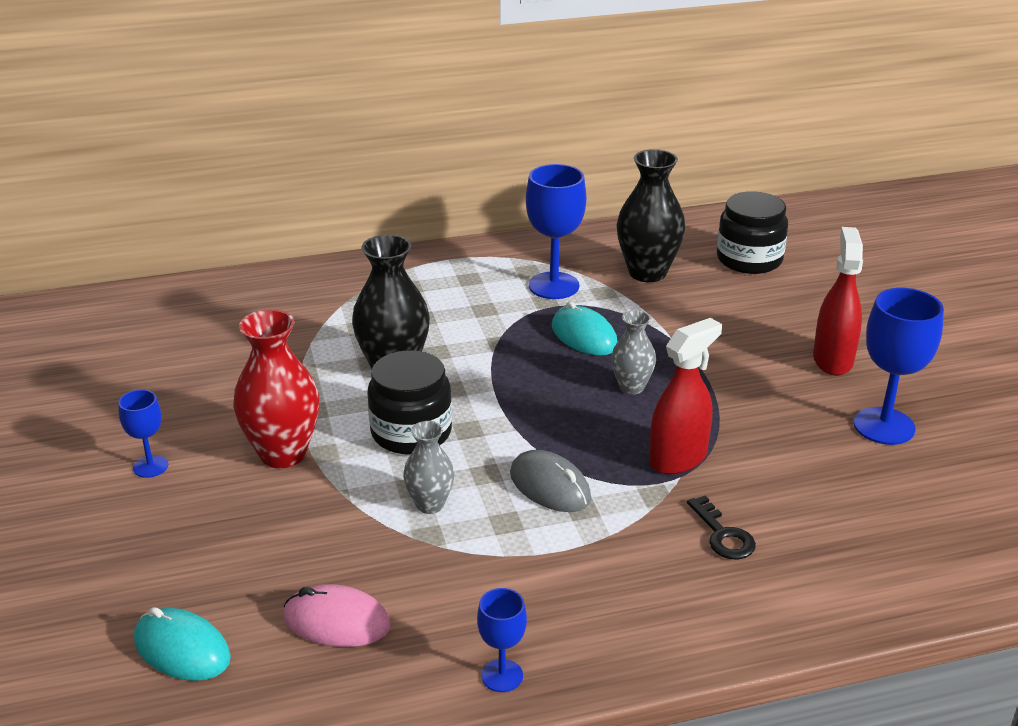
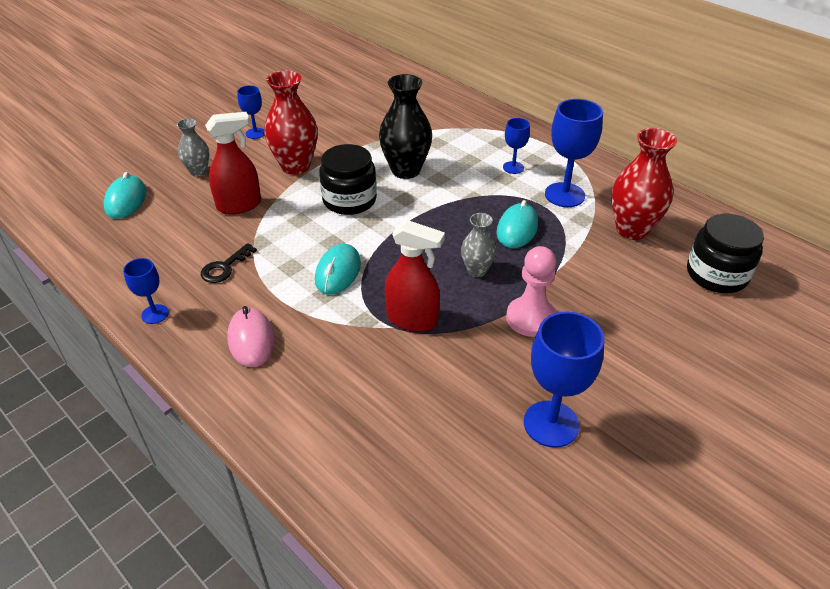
camera: 60 degrees right, 10 degrees up
(337, 622) = (169, 239): pink mouse -> pink mouse (251, 340)
(430, 504) = (287, 232): grey vase -> grey vase (198, 171)
(470, 296) = (513, 167): none -> blue goblet
(550, 486) = (338, 272): grey mouse -> turquoise mouse
(647, 273) = (632, 230): black vase -> red vase
(723, 535) = (342, 368): black key -> black key (225, 267)
(733, 382) = (531, 318): none -> pink pawn
(832, 360) = (618, 366): red spray bottle -> red spray bottle (239, 205)

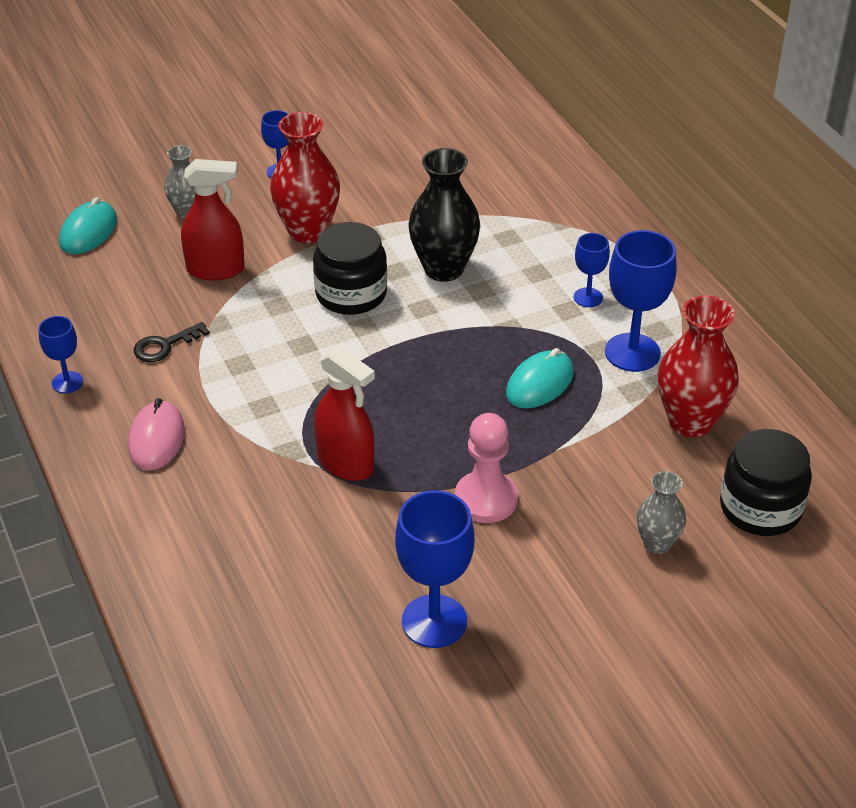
camera: 20 degrees right, 0 degrees up
(338, 272) = (290, 384): turquoise mouse -> none
(477, 270) = (456, 424): grey vase -> grey vase (657, 543)

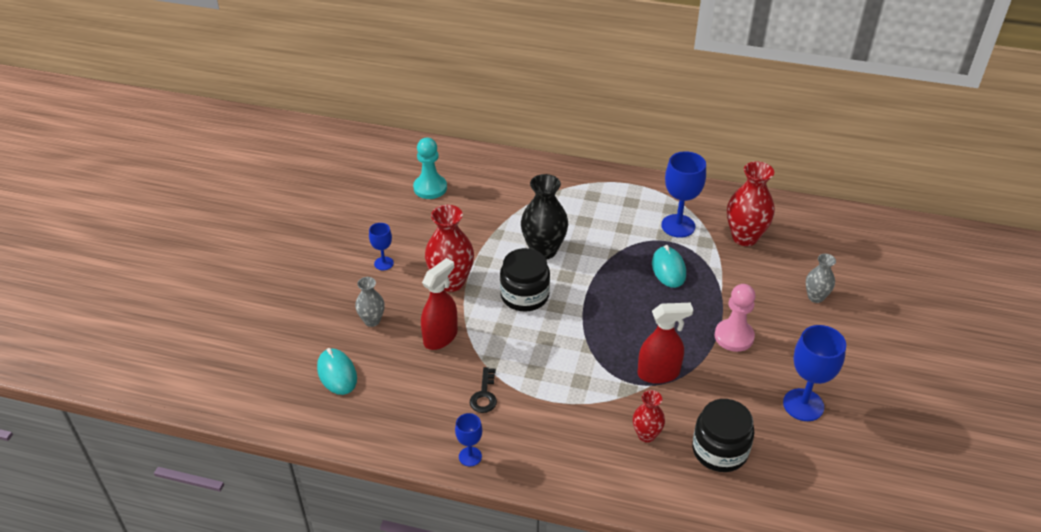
camera: 50 degrees left, 0 degrees up
(156, 439) = (562, 441): pink mouse -> none
(234, 502) = (646, 435): none -> red vase
(439, 135) = (430, 188): none -> turquoise pawn
(588, 297) = (622, 216): blue goblet -> none
(760, 508) = (821, 251): black jar -> black jar (719, 450)

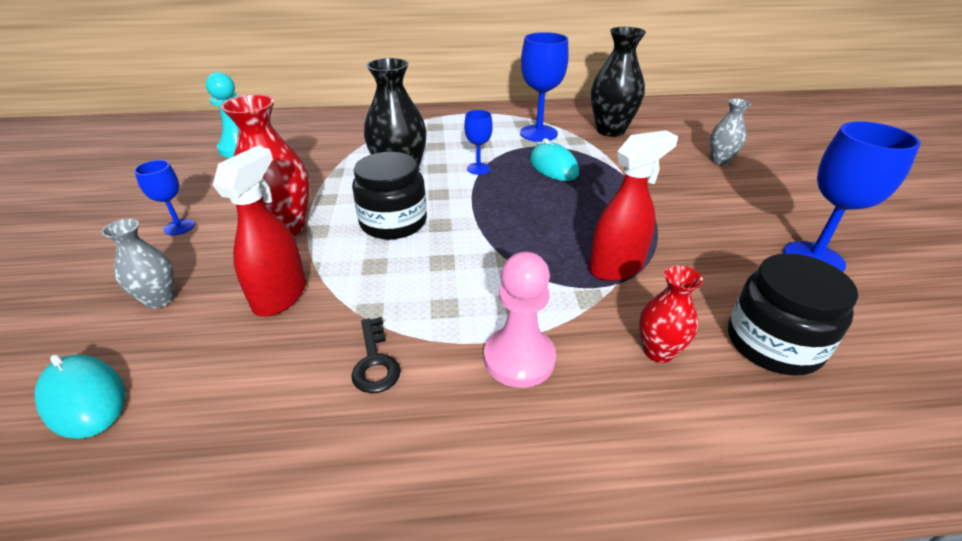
camera: 20 degrees left, 5 degrees down
(470, 456) = (380, 485): blue goblet -> blue goblet (478, 169)
(734, 336) = (672, 210): pink pawn -> pink pawn (519, 358)
(744, 237) = (610, 130): red vase -> black vase

